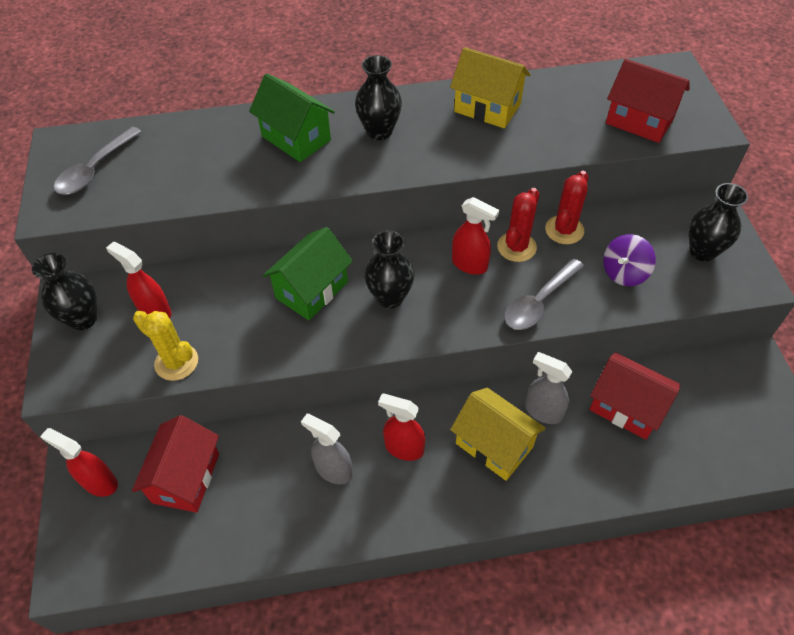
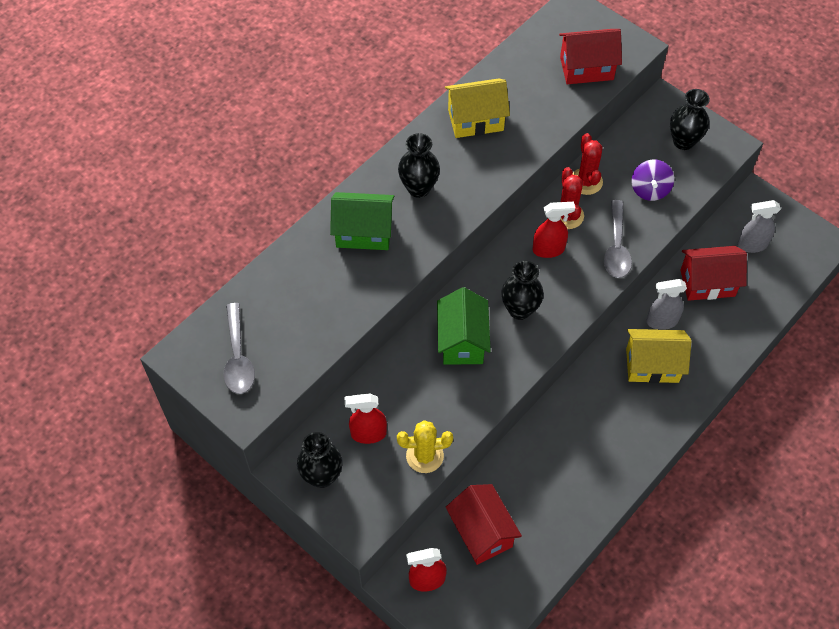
camera: 40 degrees left, 5 degrees up
(333, 470) = (570, 455): grey spray bottle -> grey spray bottle (751, 245)
(403, 448) = (600, 408): red spray bottle -> none

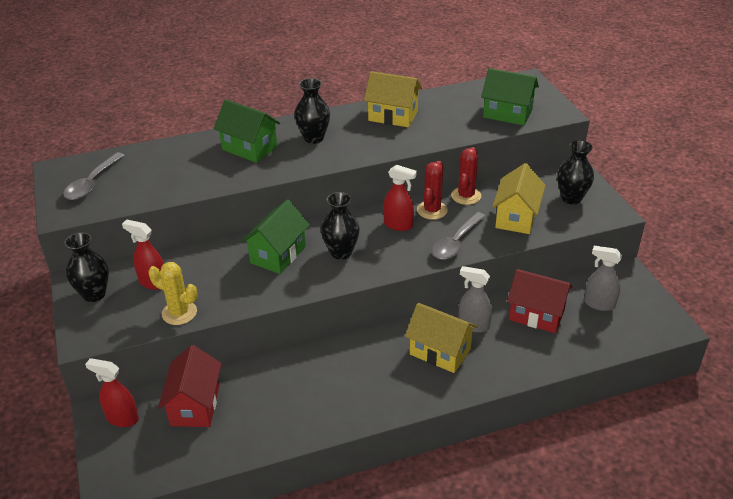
camera: 30 degrees right, 20 degrees down
(586, 68) = (507, 113): red house -> green house
(649, 189) = (516, 217): purple spinning top -> yellow house

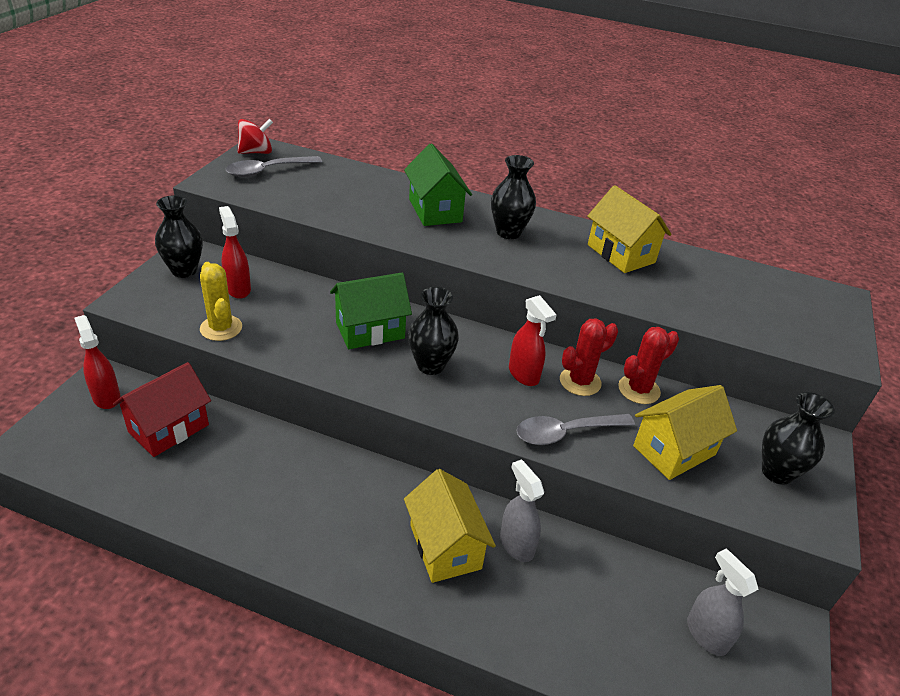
camera: 35 degrees right, 0 degrees up
(60, 174) = (256, 152): none -> red spinning top
(507, 113) = (767, 320): green house -> none
(536, 315) = (606, 587): red house -> none

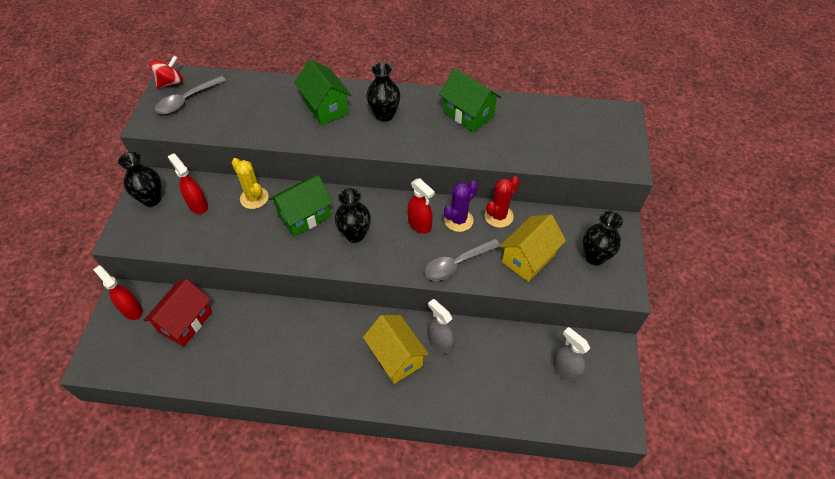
camera: 10 degrees left, 15 degrees up
(221, 328) = (198, 243): yellow cactus -> yellow cactus (254, 198)
(580, 381) = (458, 220): red cactus -> purple cactus
(621, 254) = (468, 114): yellow house -> green house

